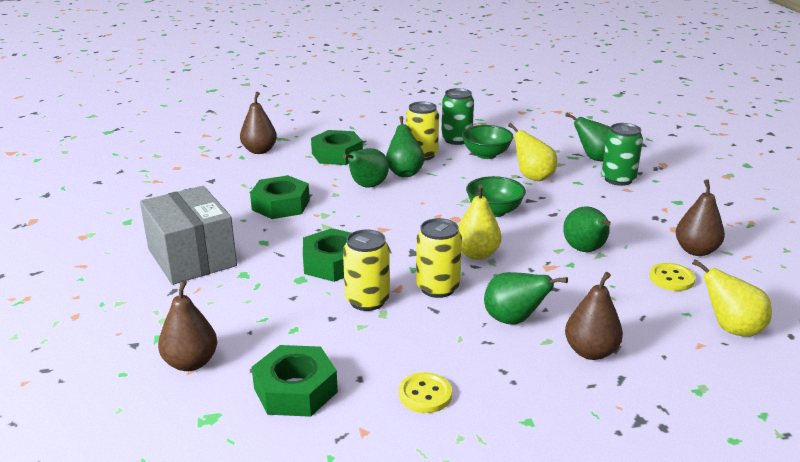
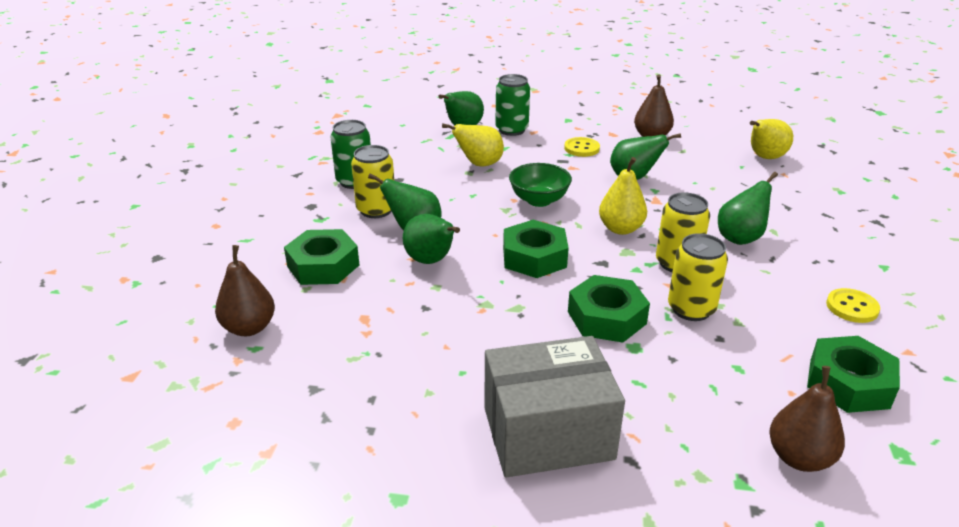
camera: 70 degrees left, 5 degrees up
(280, 205) = (439, 334): green nut -> green nut (534, 257)
(486, 154) = (408, 174): green bowl -> none
(590, 352) = (791, 217): brown pear -> none
(671, 278) = (691, 157): yellow button -> yellow button (581, 148)

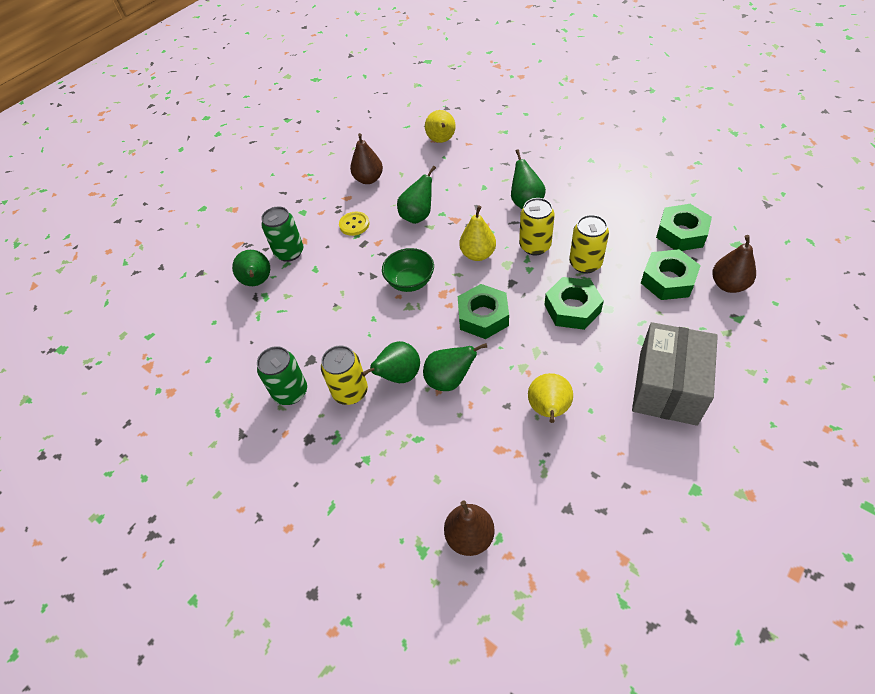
camera: 55 degrees left, 20 degrees up
(323, 266) = (411, 457): green nut -> green nut (668, 280)
(479, 164) = (329, 296): yellow pear -> yellow pear (548, 410)
(852, 307) = (620, 194): yellow button -> none

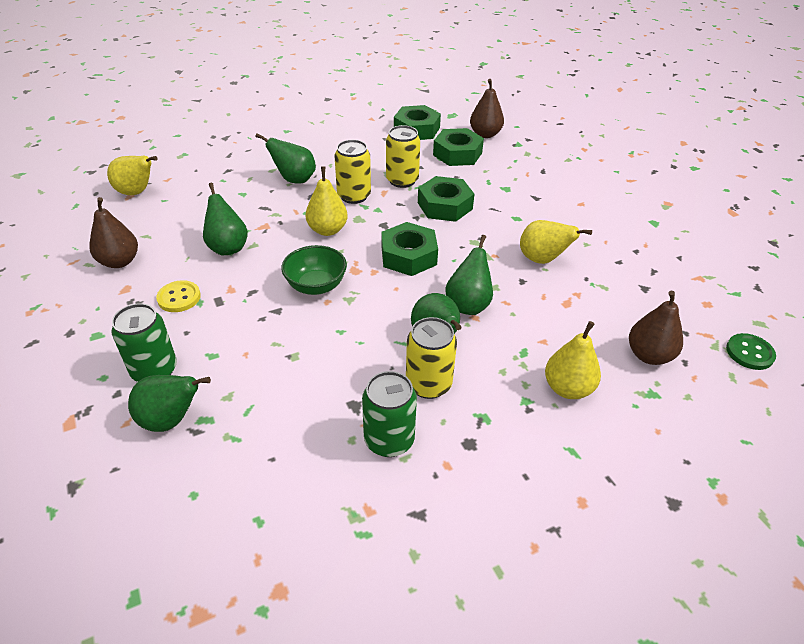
camera: 70 degrees left, 10 degrees down
(394, 483) = (568, 388): none -> yellow pear
(529, 631) = (749, 353): none -> green button
(667, 387) = (559, 196): grey box -> none

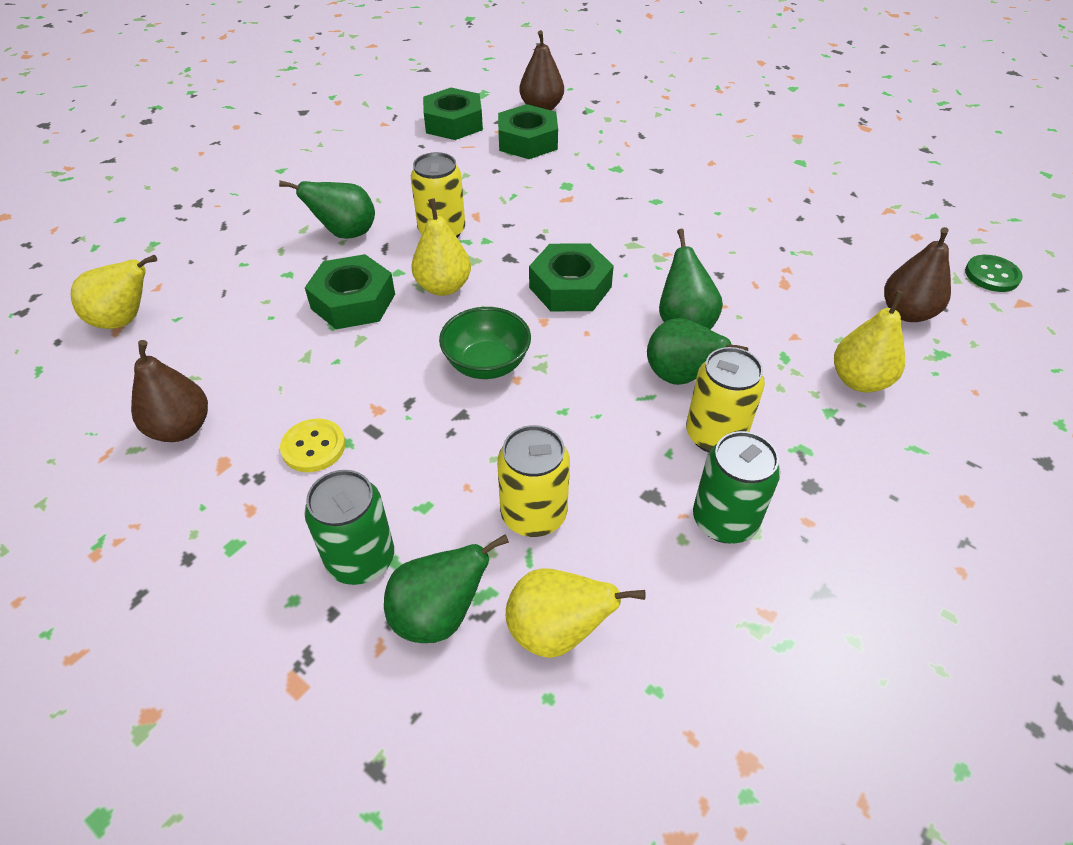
camera: 25 degrees left, 5 degrees up
(227, 247) = (327, 354): green pear -> none
(402, 180) = (487, 194): yellow can -> yellow can (533, 514)
(445, 206) = (563, 211): green nut -> green nut (353, 301)
(542, 260) = (722, 242): yellow pear -> yellow pear (557, 631)

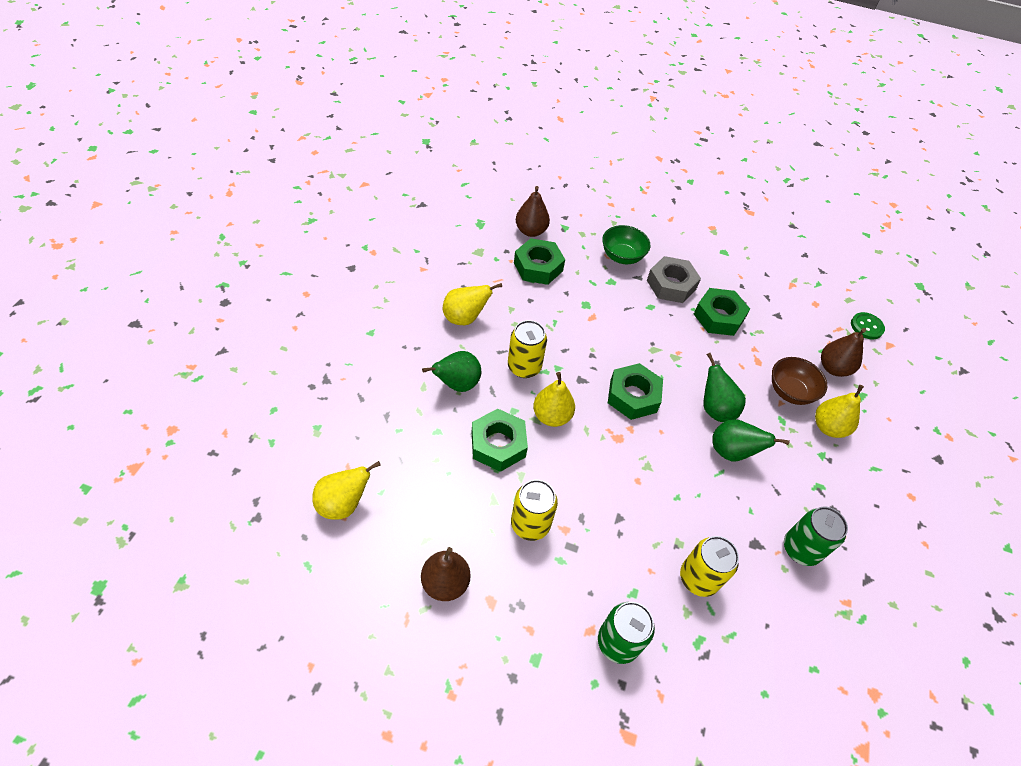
camera: 25 degrees left, 5 degrees up
(313, 447) = (542, 571): yellow button -> none
(439, 615) = (682, 664): green pear -> none
(453, 123) = (475, 259): green nut -> green nut (718, 317)
(487, 364) = (614, 474): green bowl -> green bowl (622, 256)
(557, 631) = (749, 651): yellow pear -> yellow pear (465, 318)
(700, 183) = (671, 285): none -> grey nut
(715, 435) = (769, 490): yellow can -> yellow can (530, 524)
(817, 327) = (790, 392): none -> brown bowl

